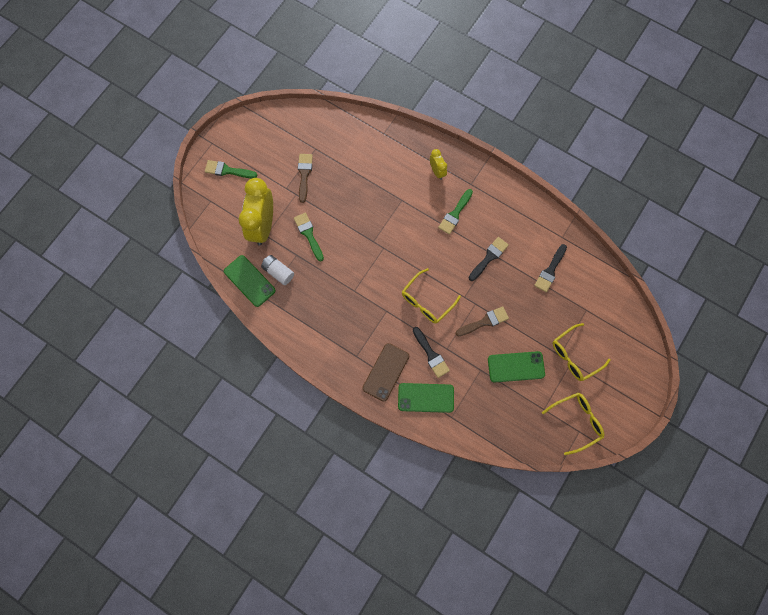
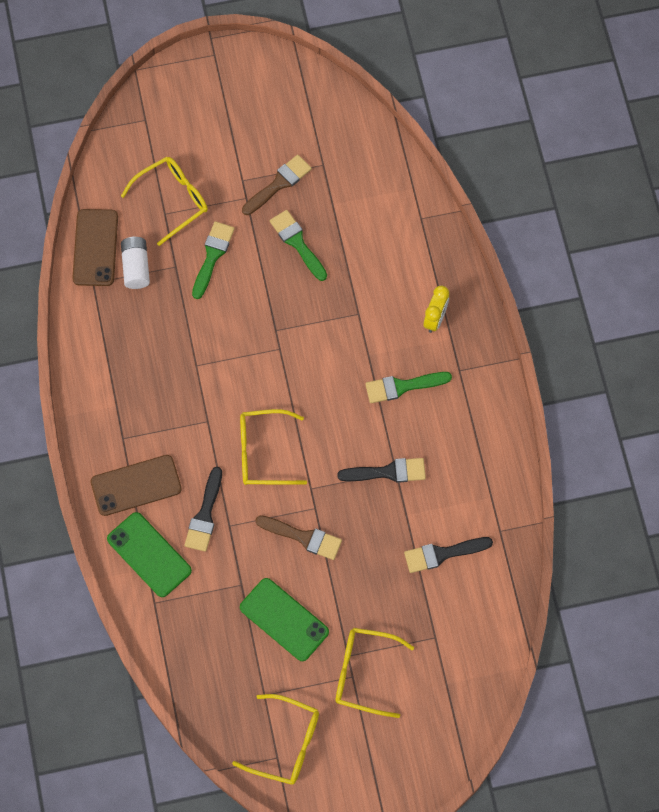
camera: 45 degrees right, 5 degrees down
(227, 170) = (199, 102): green brush -> green brush (297, 242)
(249, 281) = (95, 248): green phone -> brown phone
(263, 226) = (173, 200): yellow clock -> yellow glasses

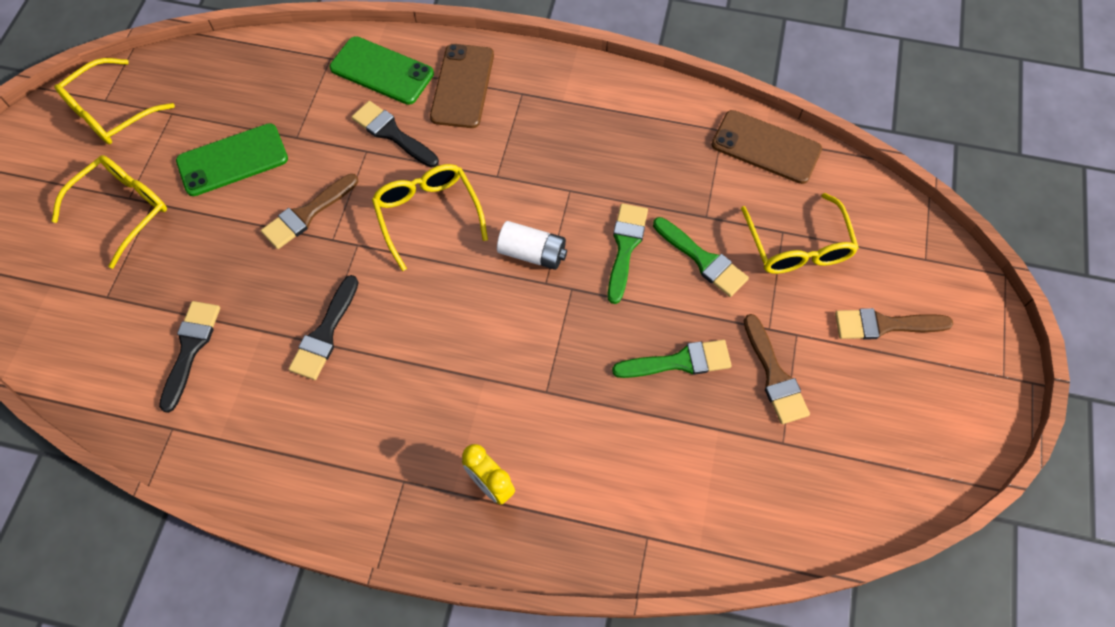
camera: 115 degrees right, 5 degrees down
(136, 267) = (723, 177): white battery -> white battery (532, 253)
(149, 554) = (382, 71): green phone -> green phone turned 45 degrees clockwise
(209, 131) = (884, 325): none -> brown brush
(263, 453) = (428, 214): yellow glasses -> yellow glasses turned 45 degrees counterclockwise
(402, 386) = (421, 400): green brush -> green brush (625, 247)

